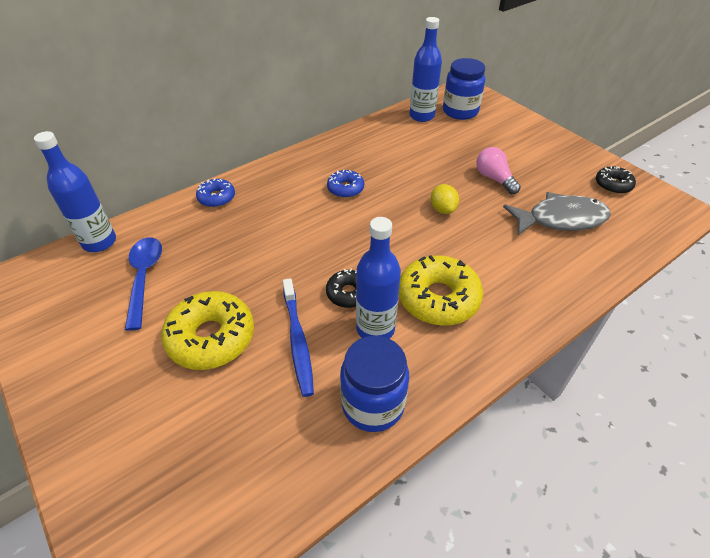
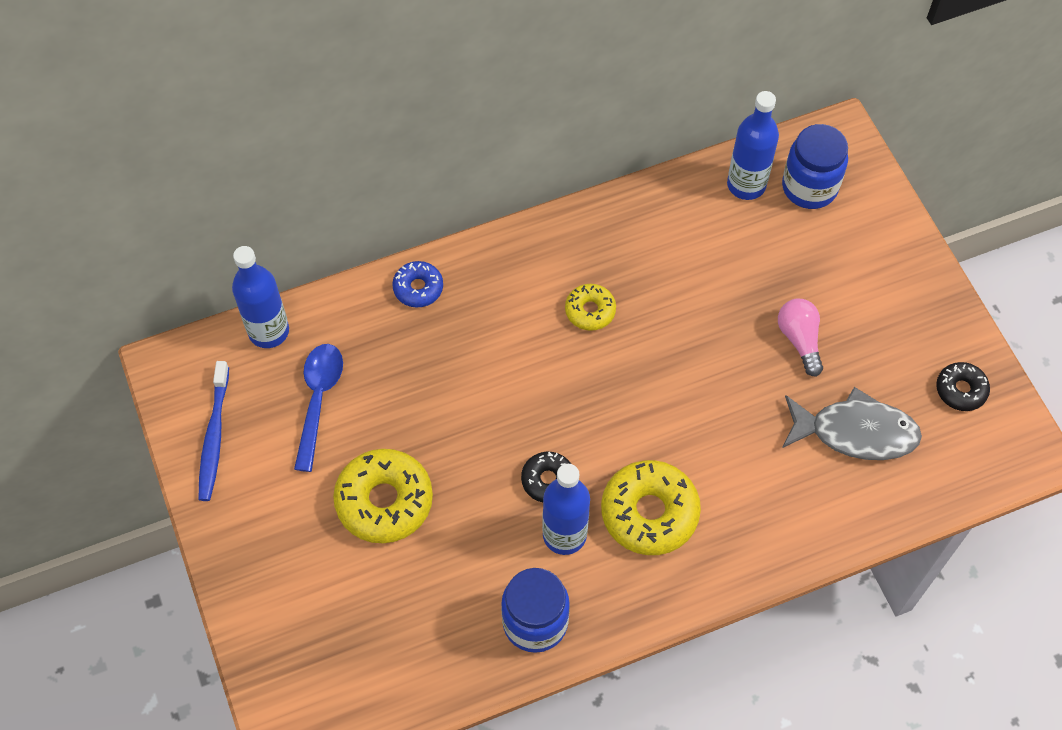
camera: 15 degrees right, 15 degrees up
(298, 341) = (476, 528): blue toothbrush -> blue toothbrush (214, 437)
(345, 188) = (590, 311): blue donut -> yellow donut
(442, 209) = (707, 378): yellow lemon -> none

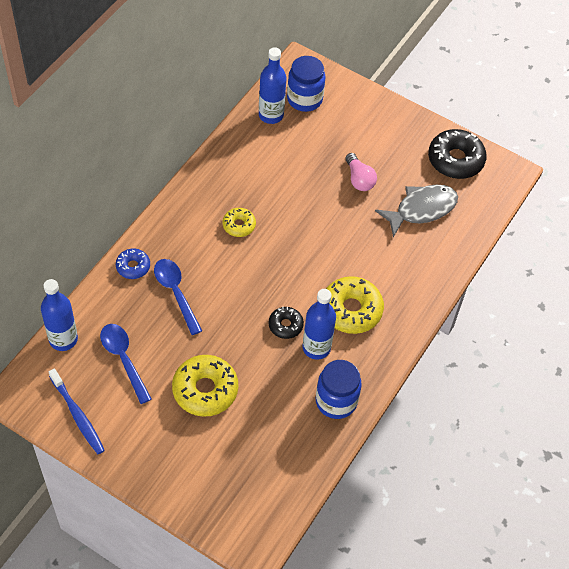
camera: 40 degrees left, 5 degrees down
(444, 353) = (175, 293): none -> blue spoon
(799, 340) = (359, 179): pink light bulb -> pink light bulb turned 150 degrees counterclockwise
(961, 390) = (455, 160): black donut -> black donut, size x1.81

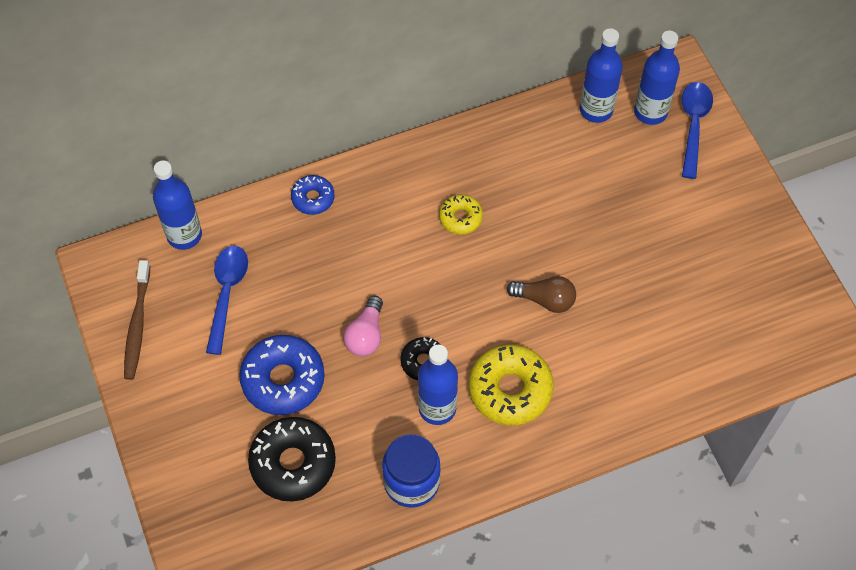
camera: 40 degrees right, 5 degrees up
(77, 415) = (137, 325): blue toothbrush -> brown toothbrush
(175, 293) = (334, 254): blue spoon -> blue spoon (693, 125)
(205, 390) = (283, 379): yellow donut -> blue donut
(304, 99) = (650, 112): blue jar -> blue bottle
(329, 245) = (545, 299): none -> brown light bulb
(359, 179) = (640, 242): pink light bulb -> pink light bulb (366, 335)
(421, 209) = (687, 321): grey fish -> none
(455, 160) = (778, 285): black donut -> black donut (293, 463)

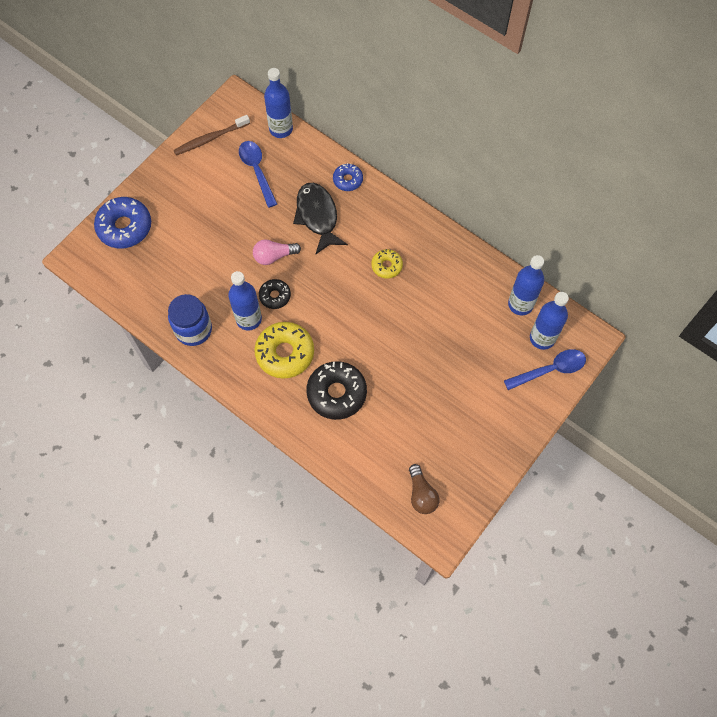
camera: 60 degrees right, 5 degrees up
(227, 293) = (257, 171): blue spoon -> blue spoon turned 90 degrees counterclockwise
(283, 379) = (219, 229): blue donut -> blue donut (124, 227)
(293, 463) = (171, 262): black donut -> black donut (336, 393)
(342, 257) = (317, 216): none -> black fish
(545, 299) = (359, 342): brown light bulb -> brown light bulb (421, 494)

